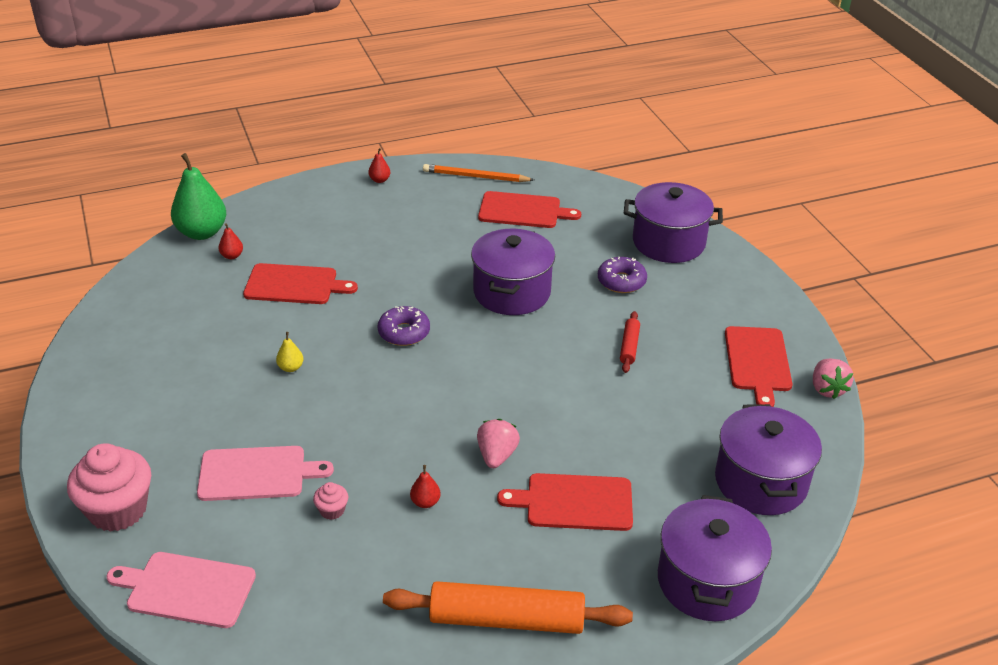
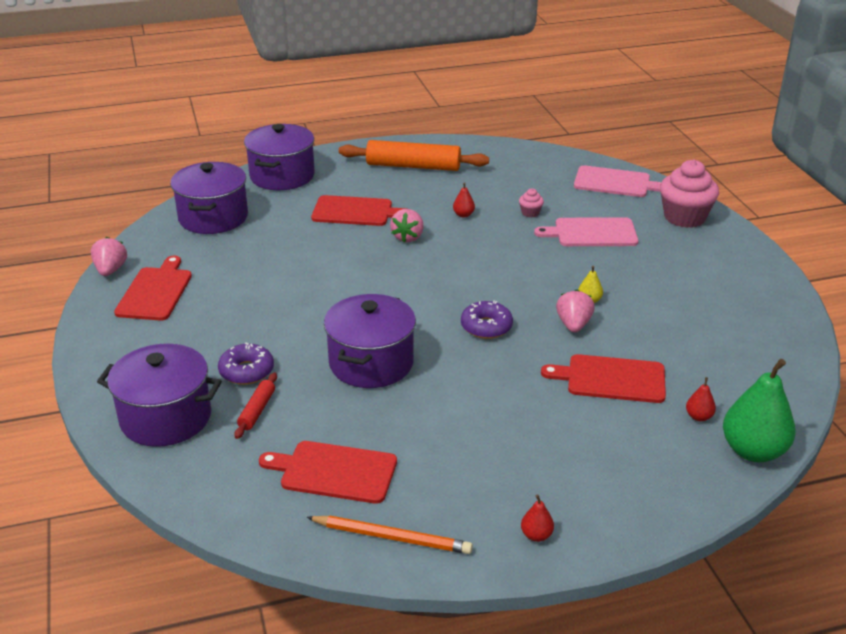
camera: 175 degrees left, 5 degrees down
(315, 337) = (573, 325): none -> pink strawberry
(629, 346) = (268, 308): red rolling pin -> red rolling pin (257, 410)

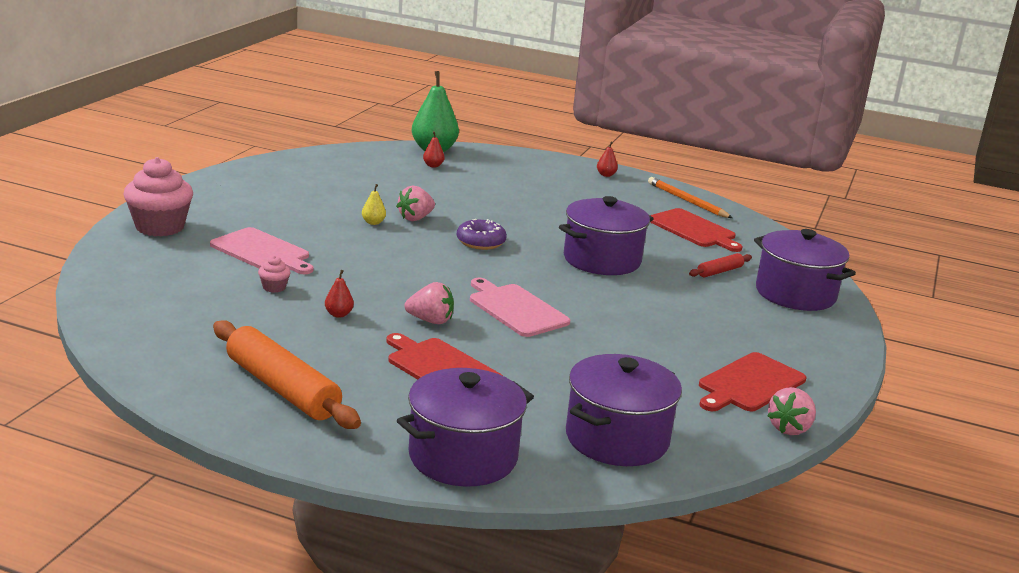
camera: 145 degrees left, 10 degrees down
(246, 371) = (708, 293): purple donut -> none
(408, 237) = (430, 321): pink strawberry -> pink strawberry turned 45 degrees clockwise
(611, 379) = (448, 192): red cutting board -> none
(615, 182) = (131, 273): pink cutting board -> pink cutting board (516, 309)

